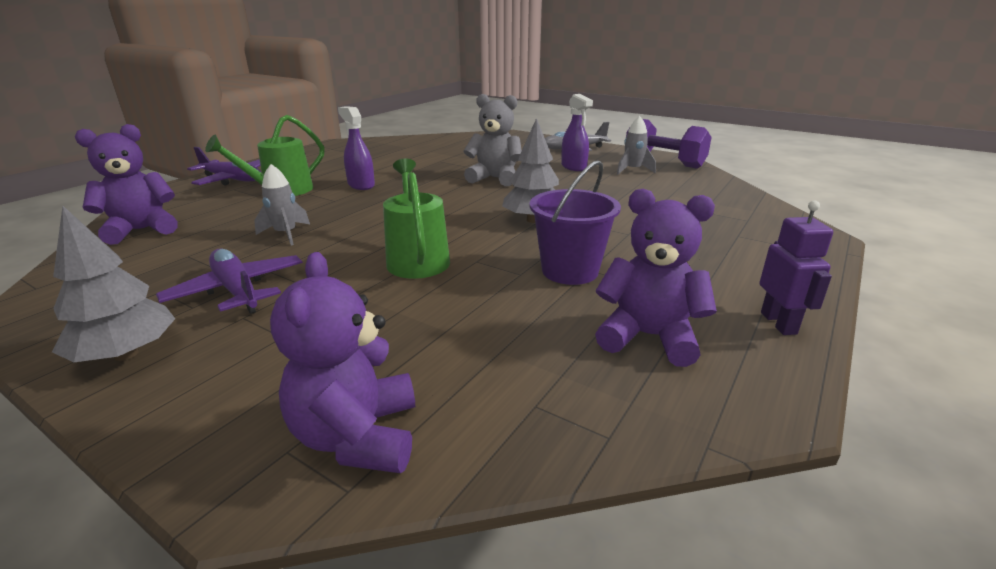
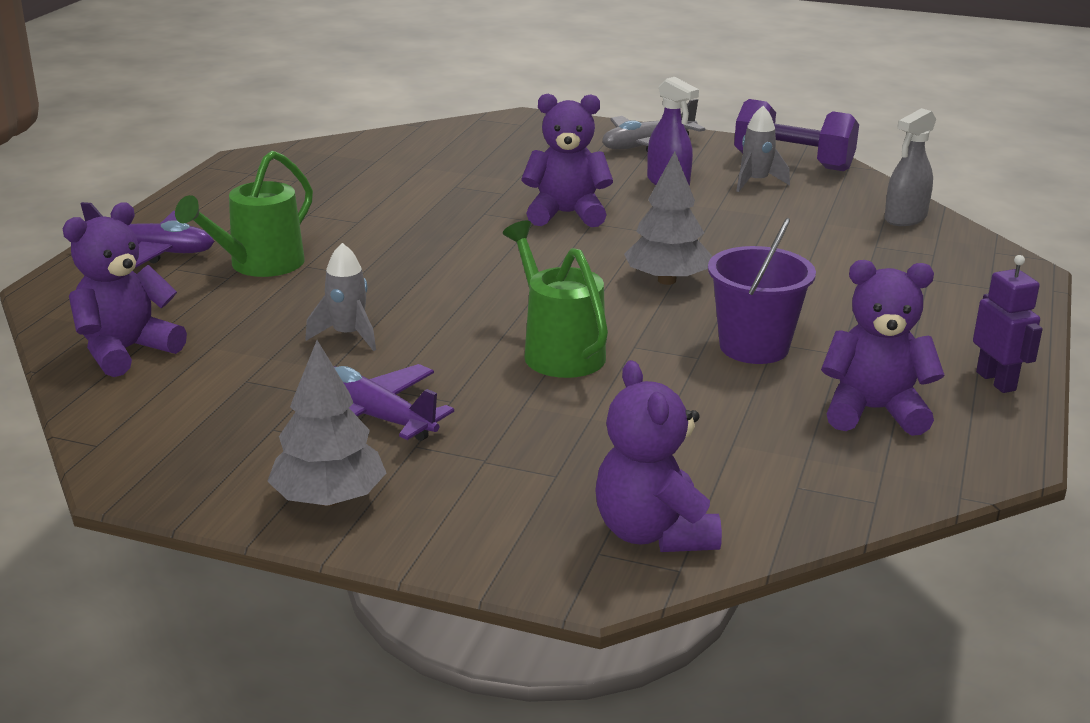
camera: 15 degrees left, 0 degrees up
(361, 185) = (373, 243): purple spray bottle -> none
(495, 178) = (566, 214): grey teddy bear -> purple teddy bear
(732, 196) = (905, 218): none -> grey spray bottle

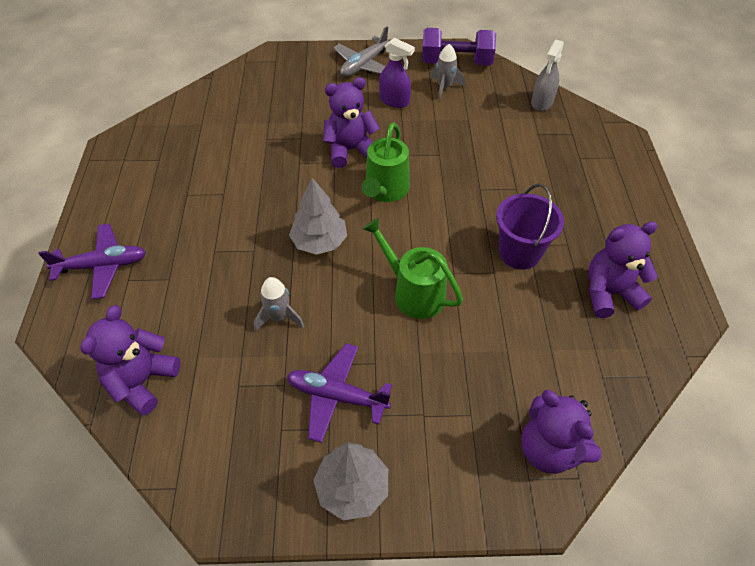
camera: 20 degrees left, 25 degrees up
(259, 265) = (183, 260): green watering can -> green watering can (385, 191)
(666, 280) = (441, 202): grey tree -> grey tree (319, 242)
(996, 381) = (657, 244): purple robot -> none

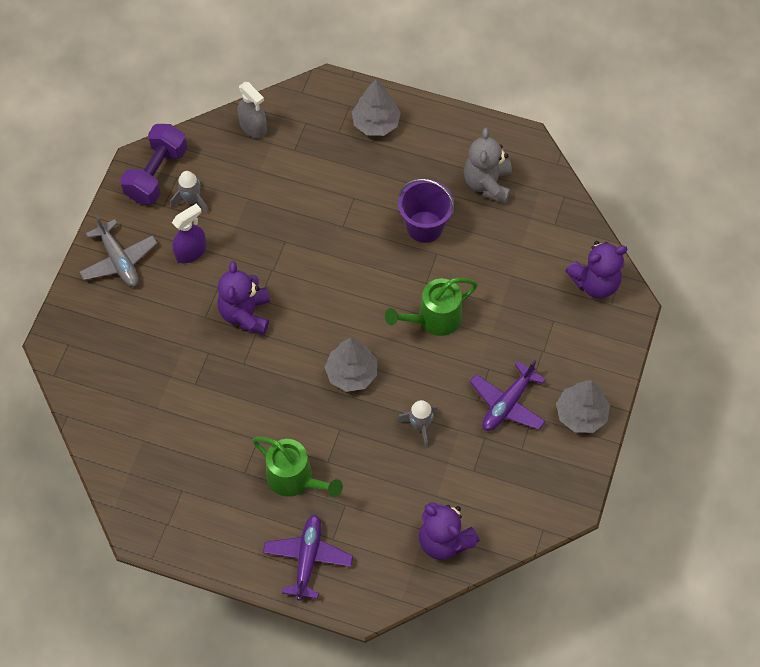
camera: 70 degrees left, 10 degrees up
(385, 191) = (312, 302): green watering can -> green watering can (295, 479)
(609, 293) = (487, 184): purple teddy bear -> grey teddy bear
(610, 181) = (376, 123): none -> grey tree

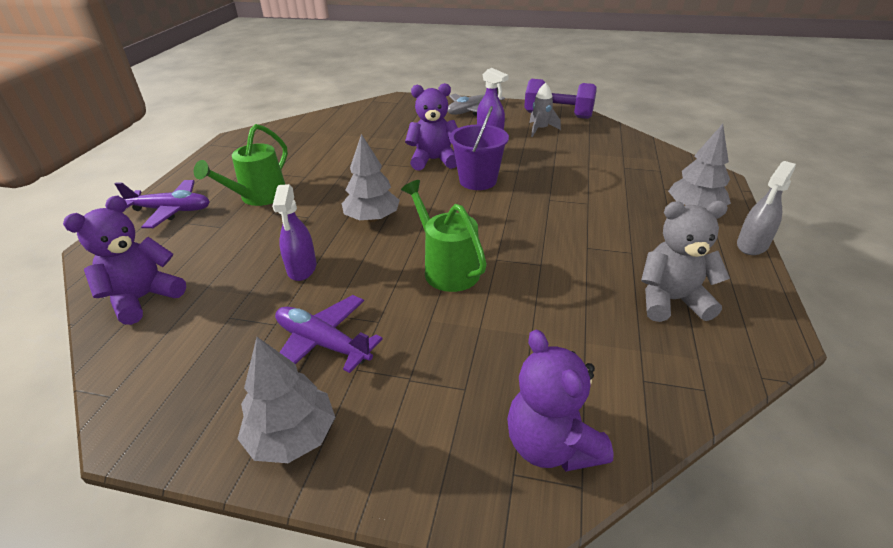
camera: 85 degrees right, 25 degrees down
(253, 127) = (634, 147): grey spray bottle -> grey spray bottle (752, 245)
(420, 426) = (302, 268): grey rocket -> purple spray bottle
(424, 227) = (574, 252): purple bucket -> purple bucket (478, 180)

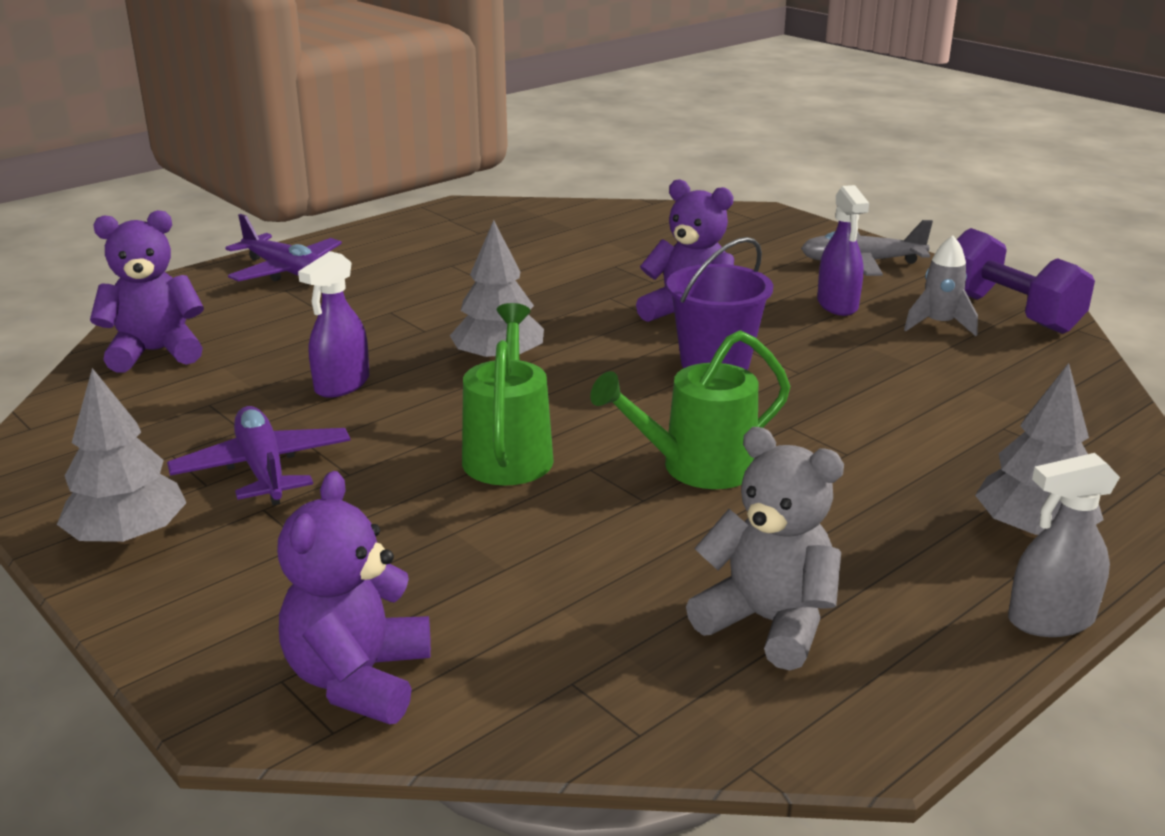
camera: 35 degrees right, 10 degrees down
(259, 197) = (397, 288): green watering can -> green watering can (697, 468)

